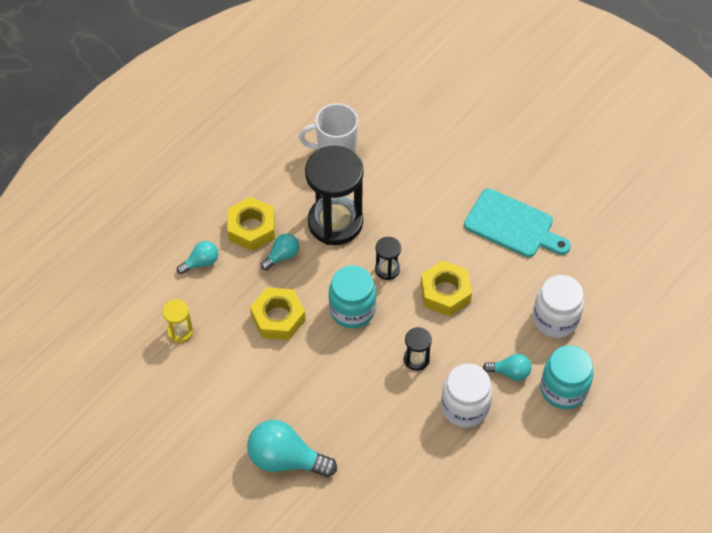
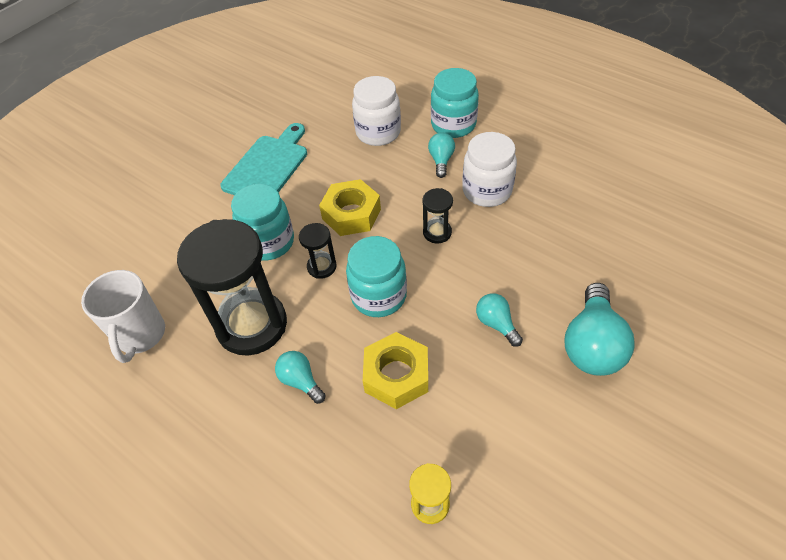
camera: 90 degrees left, 5 degrees down
(201, 262) = (310, 490): turquoise light bulb -> turquoise light bulb (496, 324)
(251, 228) = (254, 425): yellow nut -> none
(418, 230) = (269, 242): none -> turquoise jar

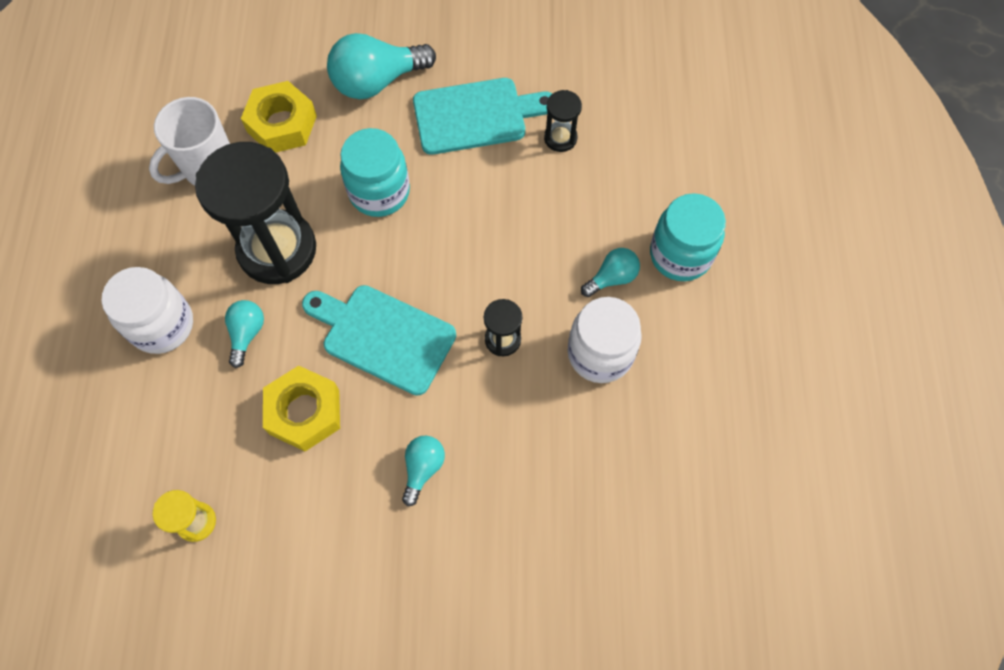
camera: 50 degrees right, 15 degrees up
(321, 267) = (383, 261): black hourglass -> black hourglass (560, 138)
(351, 214) = (469, 240): yellow nut -> yellow nut (282, 124)
(378, 132) = (606, 185): white jar -> white jar (162, 325)
(379, 296) = (383, 337): turquoise jar -> turquoise cutting board
(592, 344) = (458, 577): turquoise light bulb -> turquoise light bulb (377, 81)

